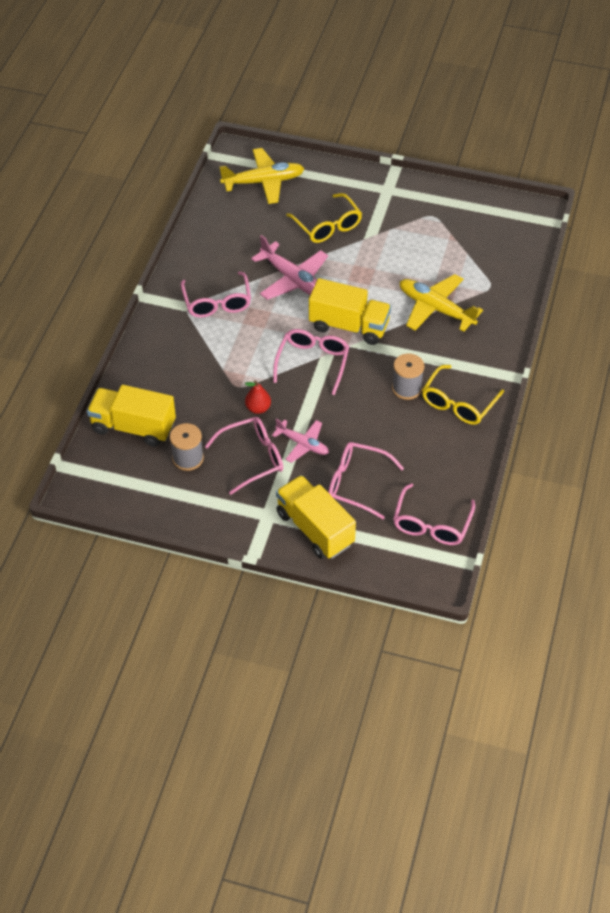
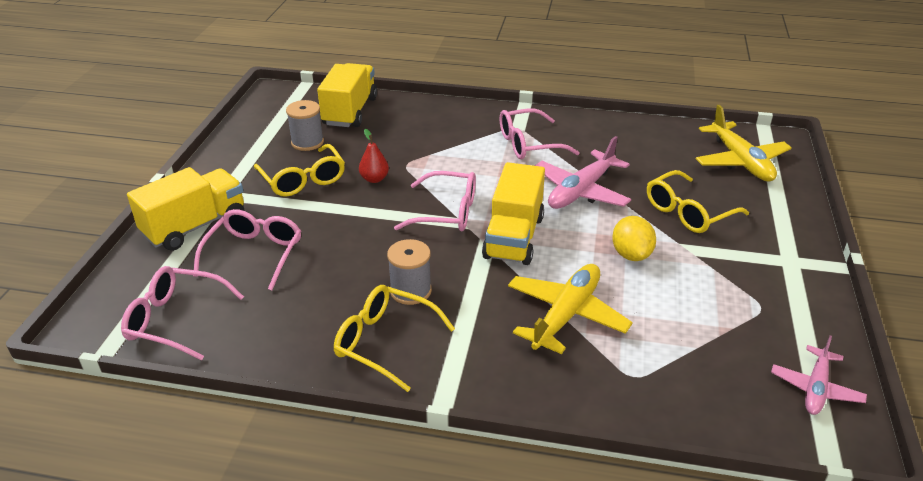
camera: 85 degrees right, 15 degrees down
(252, 458) = (303, 180): pink glasses -> yellow glasses
(303, 444) = (319, 212): pink plane -> pink plane (815, 388)
(374, 266) = (631, 254): none -> yellow lemon

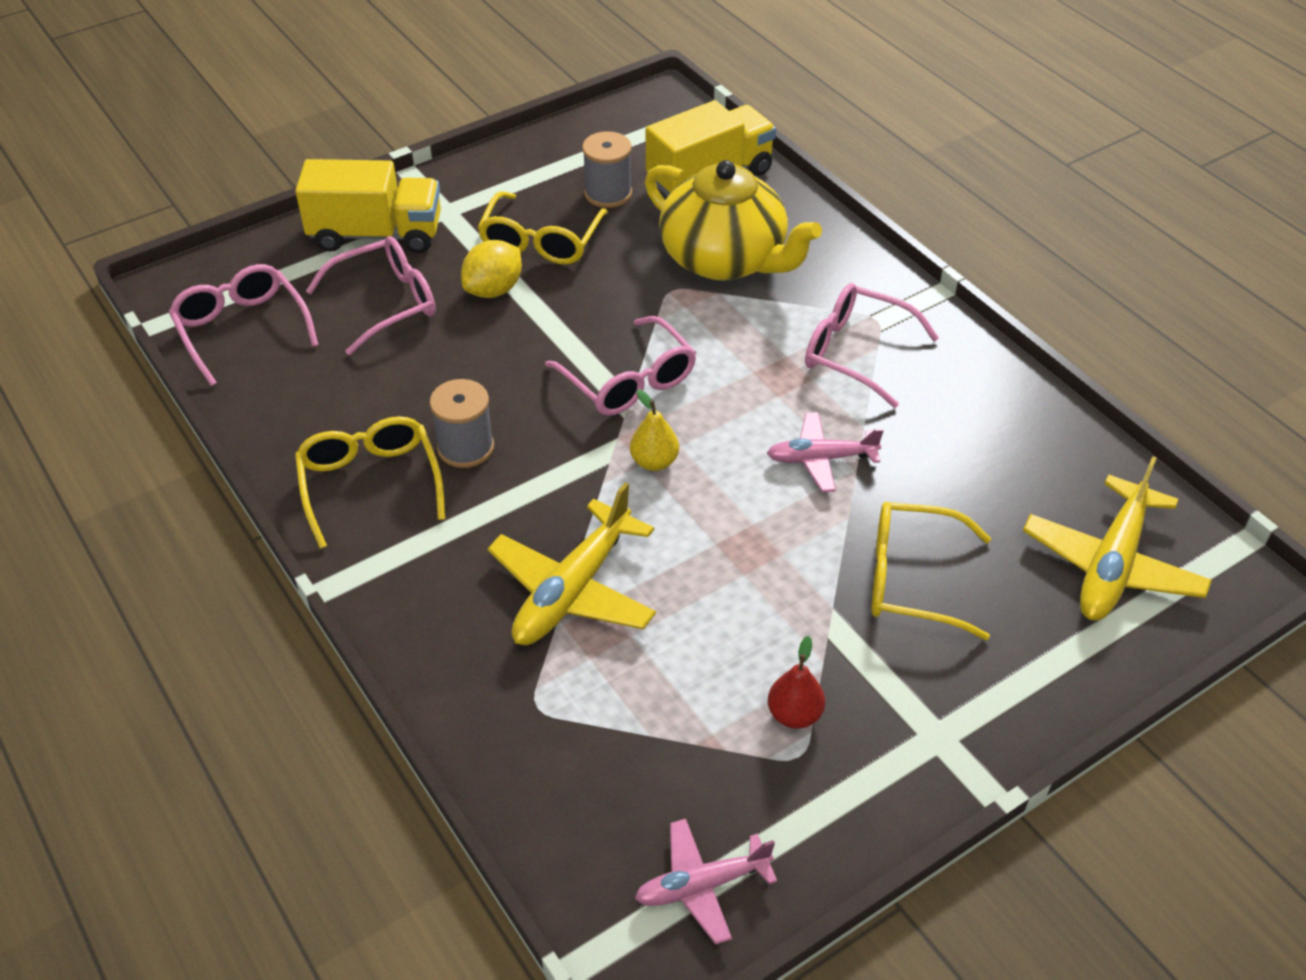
camera: 45 degrees right, 10 degrees up
(374, 179) = (612, 287): red pear -> red pear (794, 714)
(412, 140) = (725, 260): none -> yellow teapot
(513, 237) = (654, 462): yellow truck -> yellow pear
(566, 315) = (572, 590): yellow plane -> yellow plane turned 135 degrees clockwise
(581, 191) = (820, 459): pink plane -> pink plane, size x0.63
(631, 254) = (751, 579): yellow lemon -> yellow lemon (494, 290)

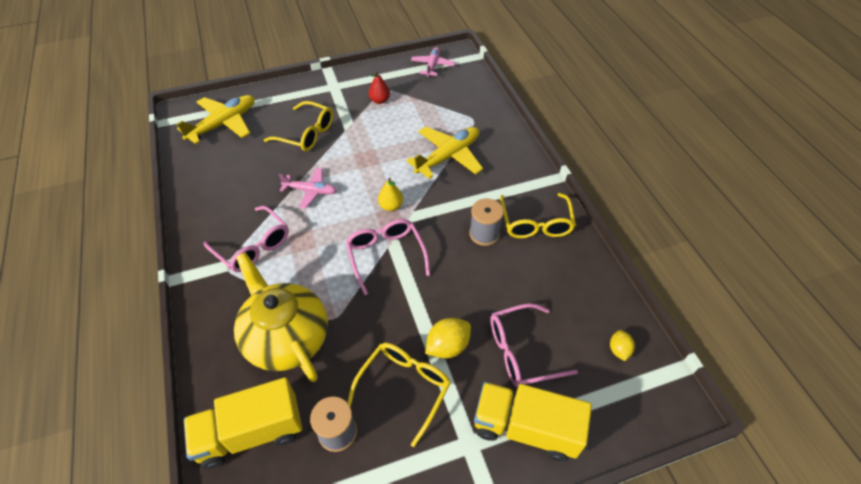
camera: 165 degrees left, 5 degrees up
(242, 329) = (619, 350): pink glasses -> yellow lemon
(701, 885) = (432, 65): pink plane -> pink plane turned 75 degrees counterclockwise

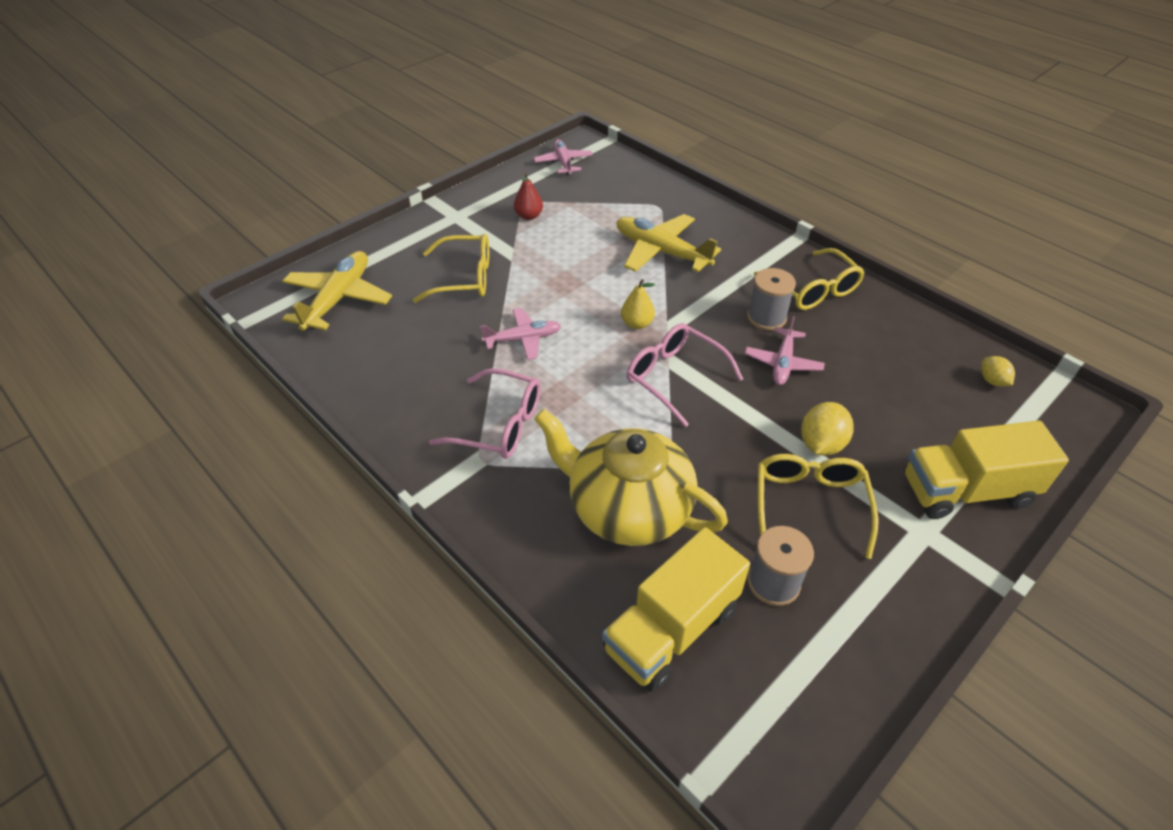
camera: 25 degrees left, 5 degrees down
(448, 156) = (661, 252): yellow plane -> yellow plane turned 75 degrees counterclockwise
(468, 273) = (783, 363): none -> pink plane
(521, 351) = (901, 419): pink glasses -> none

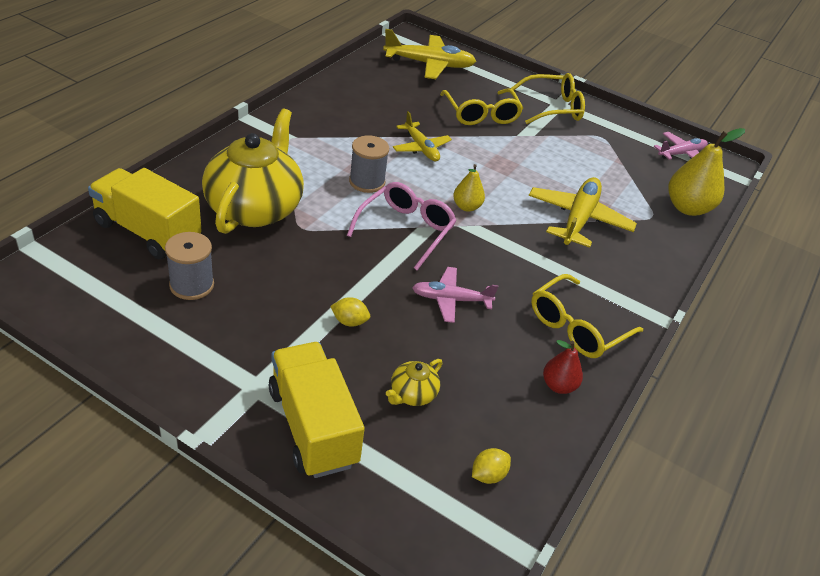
camera: 70 degrees right, 5 degrees down
(500, 425) = (324, 144): pink glasses -> none
(523, 339) = (421, 148): pink plane -> yellow plane
(529, 216) = (583, 140): red pear -> red pear (558, 386)
(647, 183) = (687, 208): none -> yellow pear
(766, 317) = (514, 290): grey spool -> grey spool (367, 182)
(809, 505) = (275, 310): yellow glasses -> yellow glasses (553, 108)
(821, 444) = (349, 321): yellow lemon -> yellow lemon, size x0.61
(912, 413) = (412, 394): none -> yellow teapot

